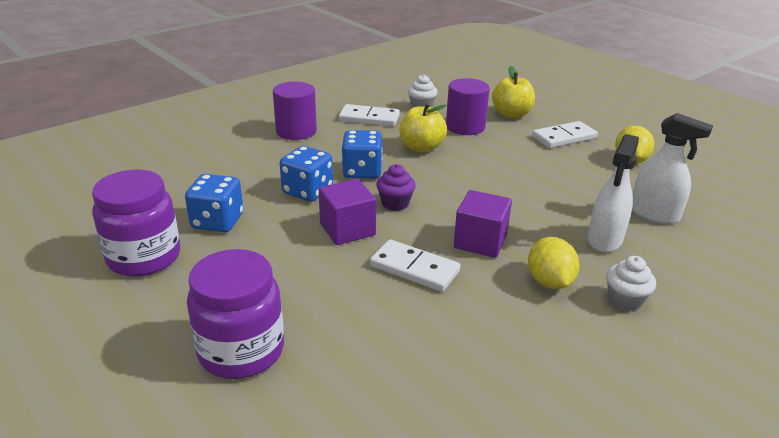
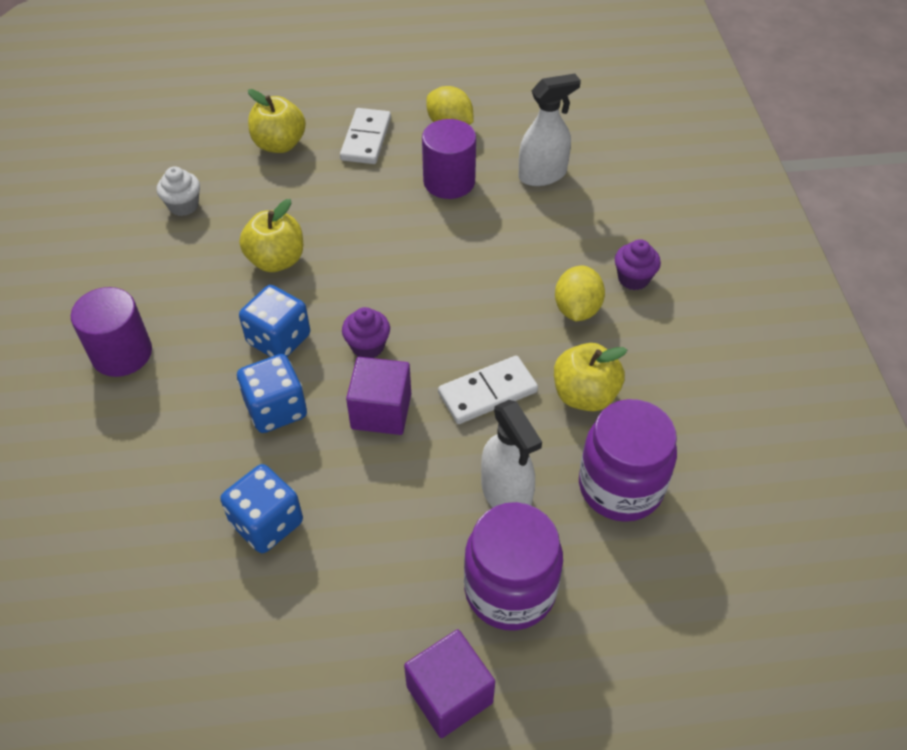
camera: 55 degrees left, 20 degrees up
(144, 257) = (283, 624): purple jar -> purple jar (620, 486)
(369, 118) = (161, 267): white domino -> none
(465, 127) = (268, 198): purple cylinder -> purple cylinder (449, 181)
(468, 319) = (584, 395): none -> yellow apple
(480, 241) = (485, 319): purple cube -> purple cube (449, 694)
(549, 282) = (577, 309): yellow lemon -> yellow lemon turned 75 degrees clockwise
(604, 240) = (551, 233): white spray bottle -> white spray bottle (506, 494)
(625, 300) = (633, 278): white cupcake -> purple cupcake

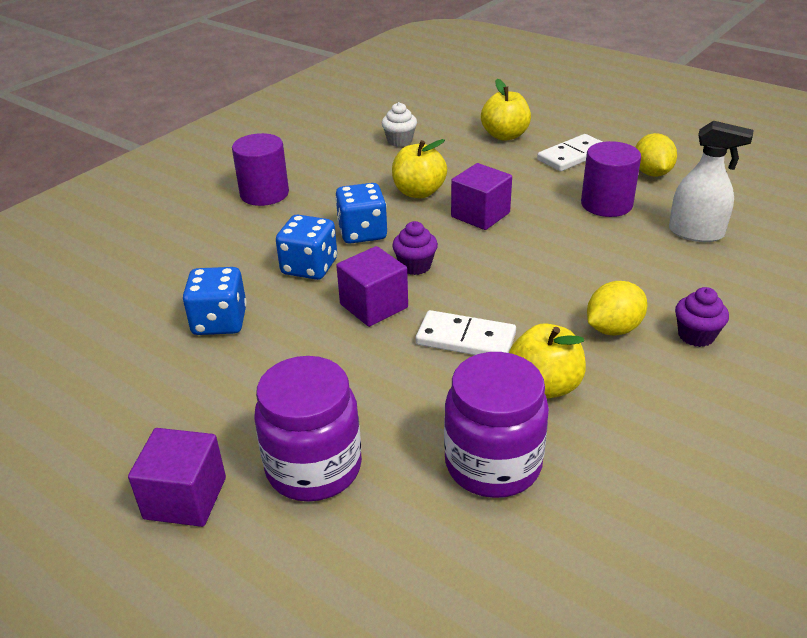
camera: 45 degrees right, 15 degrees down
(360, 255) = (480, 215): none -> purple cube
(506, 494) = (393, 408): white spray bottle -> none

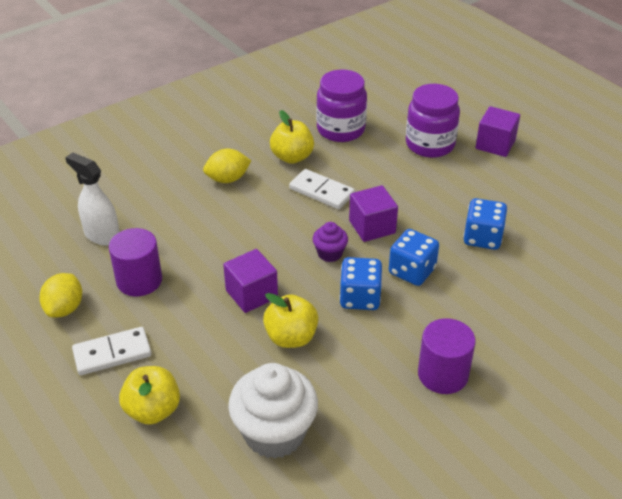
camera: 165 degrees left, 5 degrees up
(399, 141) = (274, 433): white cupcake -> white cupcake, size x2.02
(696, 335) = (184, 165): purple cupcake -> none

